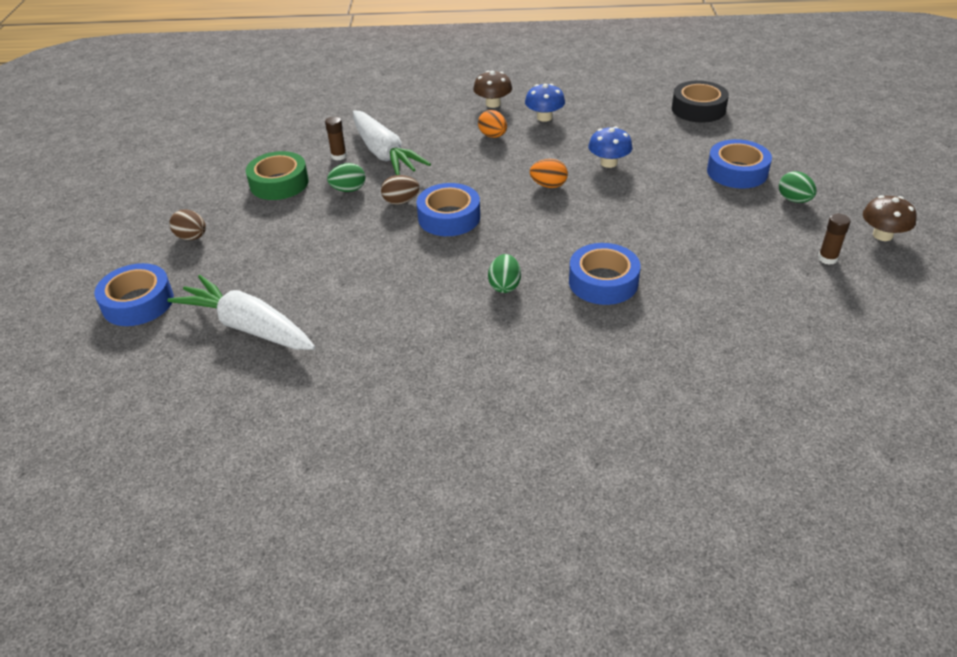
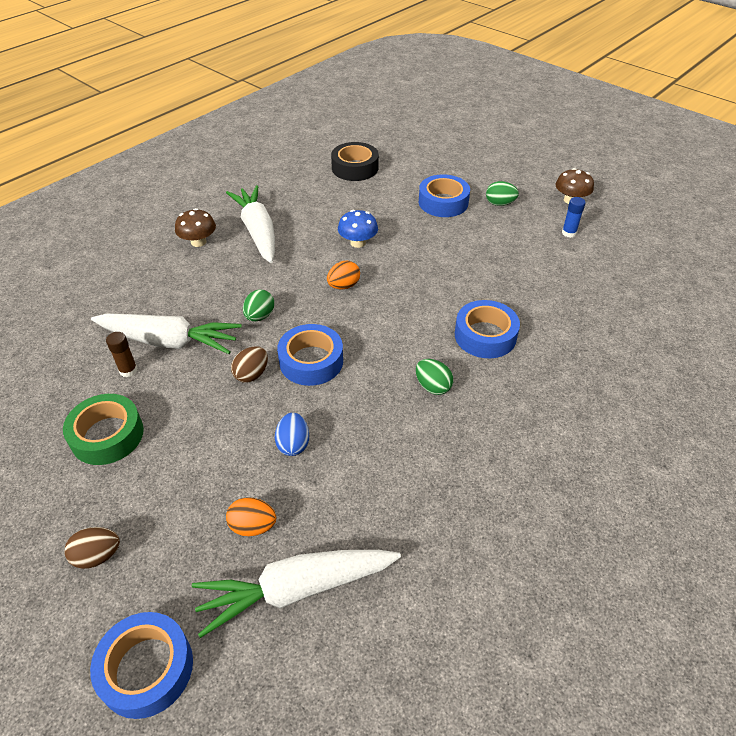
camera: 50 degrees left, 5 degrees up
(348, 190) = (188, 395): green egg -> green egg (260, 316)
(363, 255) = (293, 444): none -> blue egg
(493, 136) = (240, 270): orange egg -> orange egg (253, 526)
(544, 117) = (258, 231): blue mushroom -> white carrot
(827, 258) = (569, 233): brown glue stick -> blue glue stick

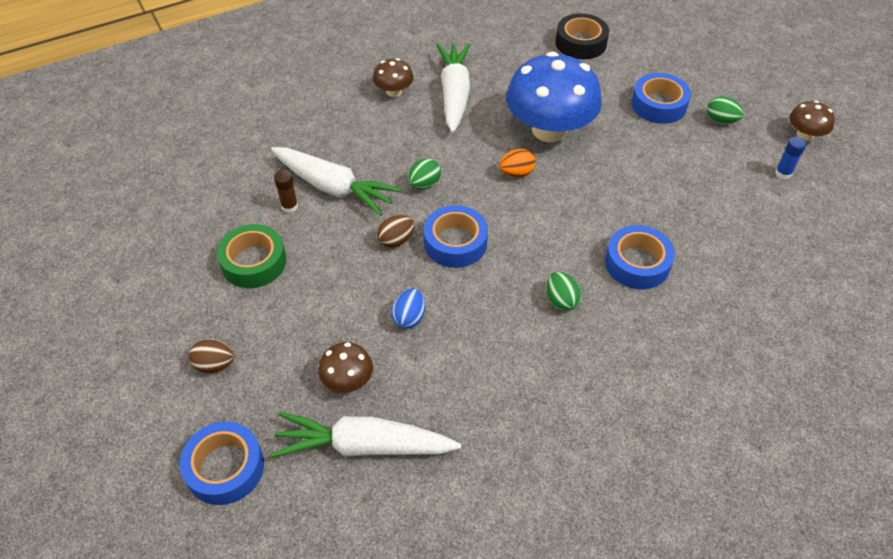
camera: 20 degrees right, 5 degrees up
(253, 526) = (348, 380): orange egg -> brown mushroom
(358, 242) = (549, 130): blue mushroom -> blue mushroom, size x2.19

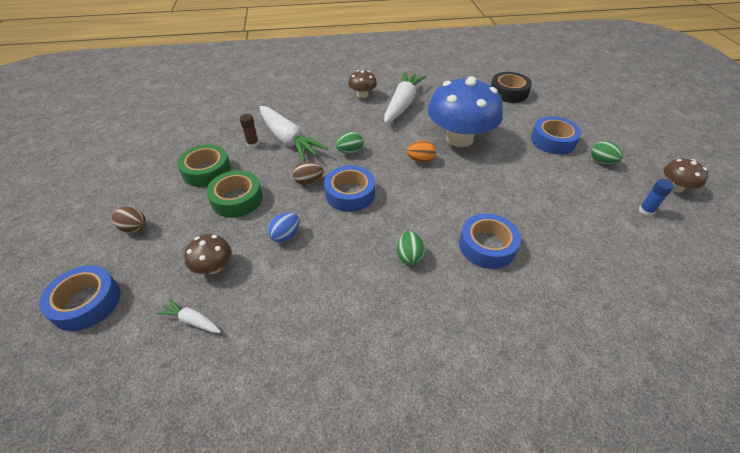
camera: 20 degrees right, 5 degrees down
(320, 289) = (237, 199): none -> green tape
(364, 446) = (192, 320): white carrot -> white carrot, size x0.46

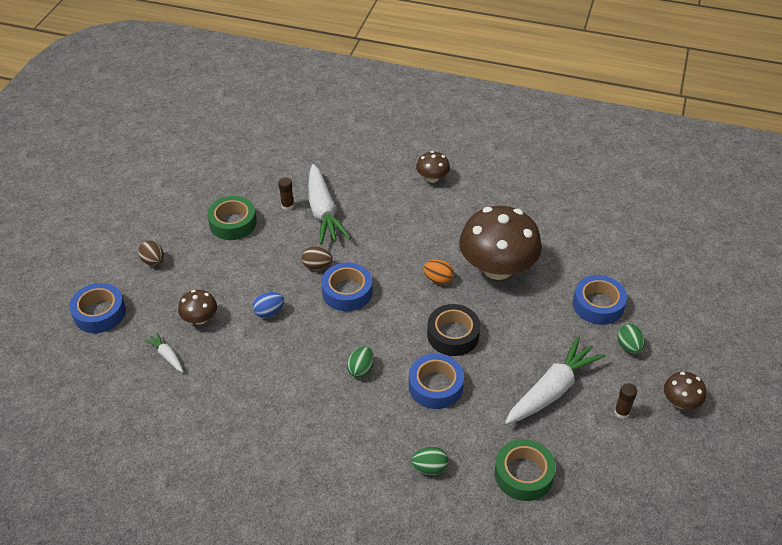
camera: 25 degrees right, 0 degrees up
(237, 199) = (246, 262): green tape -> green tape (523, 474)
(350, 152) = (375, 246): green egg -> green egg (430, 468)
(402, 104) = (468, 204): white carrot -> white carrot (552, 390)
(459, 138) = (497, 268): blue mushroom -> brown mushroom
(508, 92) = (603, 227): black tape -> black tape (453, 335)
(646, 211) = (621, 412): blue glue stick -> brown glue stick

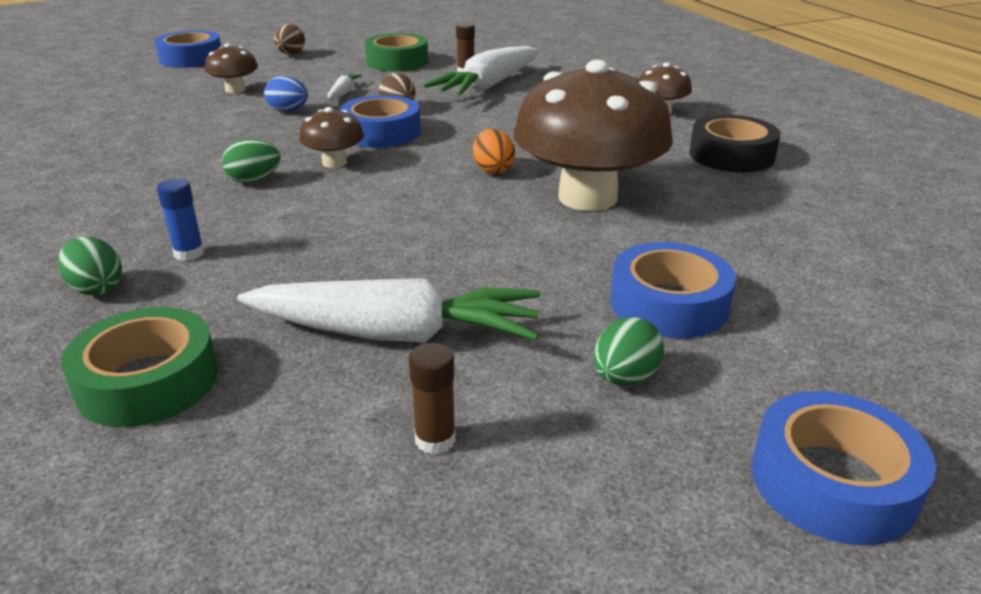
camera: 50 degrees right, 15 degrees down
(167, 356) = (161, 94): white carrot -> white carrot (343, 93)
(424, 425) = (189, 253): none -> blue glue stick
(435, 386) = (281, 235): blue tape -> blue tape (833, 482)
(453, 335) = (402, 213): black tape -> black tape (731, 155)
(680, 402) = (575, 520): brown mushroom -> brown mushroom (334, 162)

